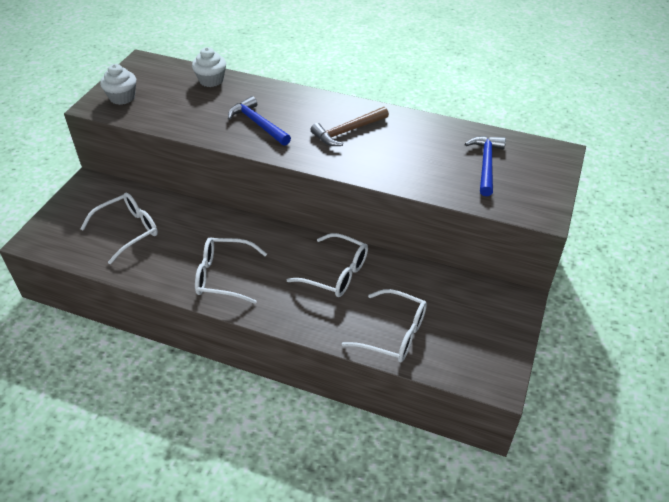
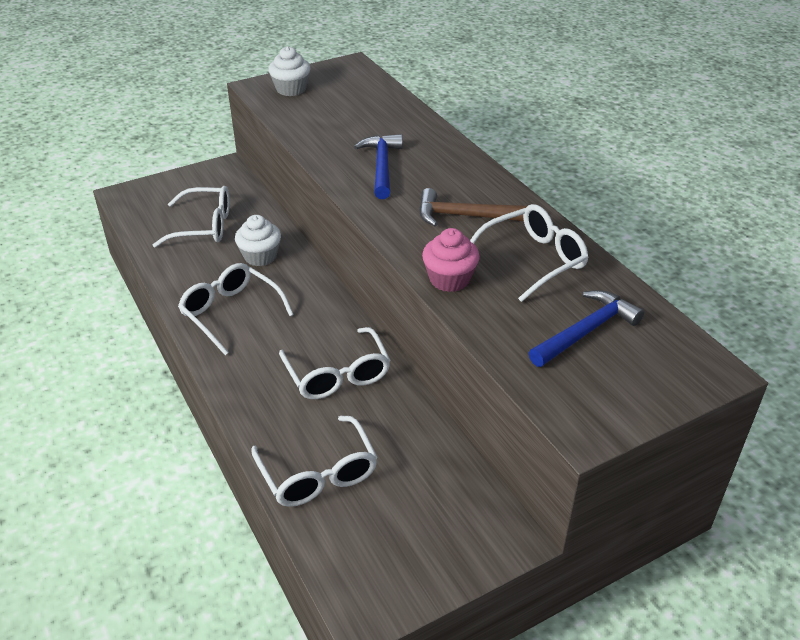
camera: 40 degrees right, 5 degrees down
(211, 80) = (392, 107): white cupcake -> white cupcake (260, 256)
(386, 173) = (449, 279): none -> pink cupcake
(414, 139) = (533, 260): none -> white glasses

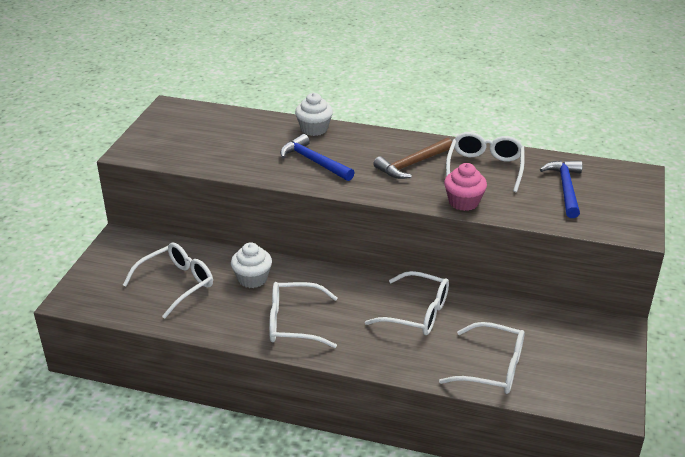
camera: 45 degrees left, 5 degrees down
(291, 89) = (158, 143): white cupcake -> white cupcake (314, 129)

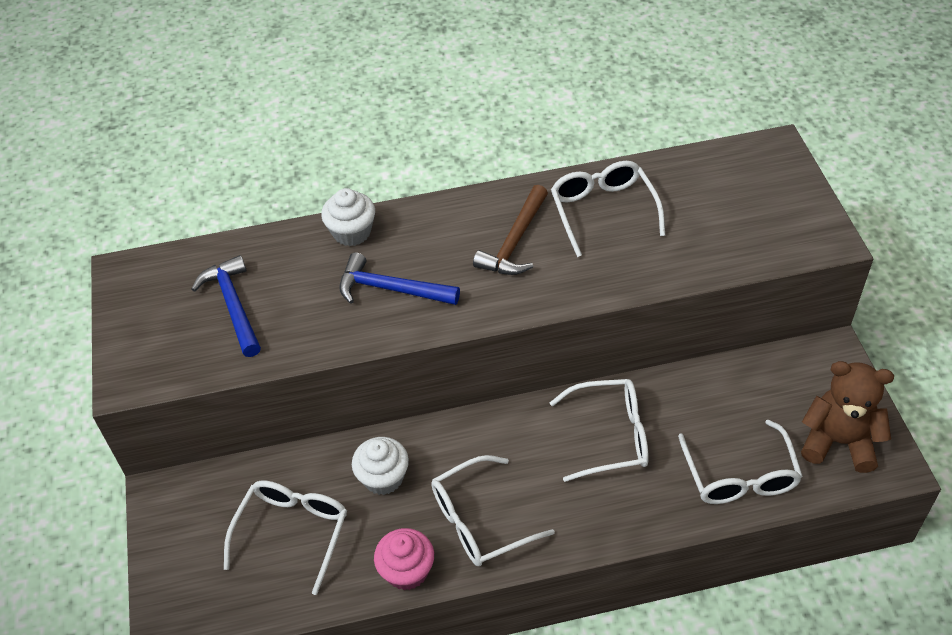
camera: 25 degrees left, 15 degrees up
(463, 202) = (615, 278): pink cupcake -> pink cupcake (407, 571)
(492, 368) = (739, 475): white glasses -> white glasses turned 90 degrees clockwise
(565, 188) = (713, 205): blue hammer -> blue hammer (233, 306)
(583, 378) = (838, 441): none -> brown teddy bear

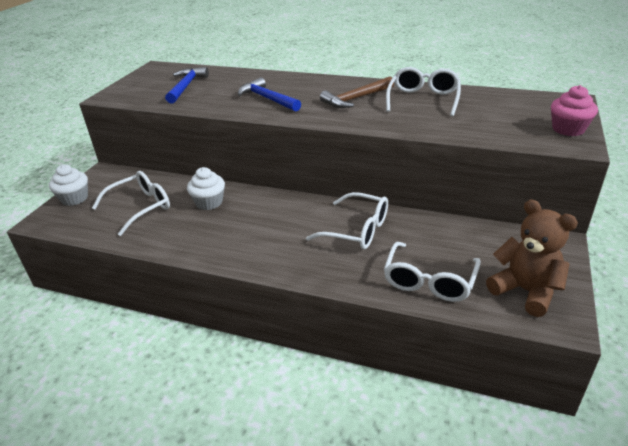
camera: 30 degrees right, 15 degrees down
(352, 232) = (273, 77): white cupcake -> white cupcake (74, 198)
(407, 571) = (175, 245): pink cupcake -> pink cupcake (568, 129)
(481, 521) = (239, 239): white glasses -> none

